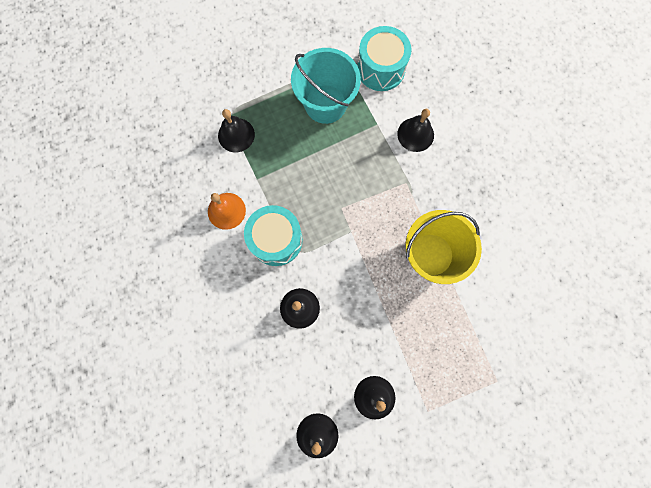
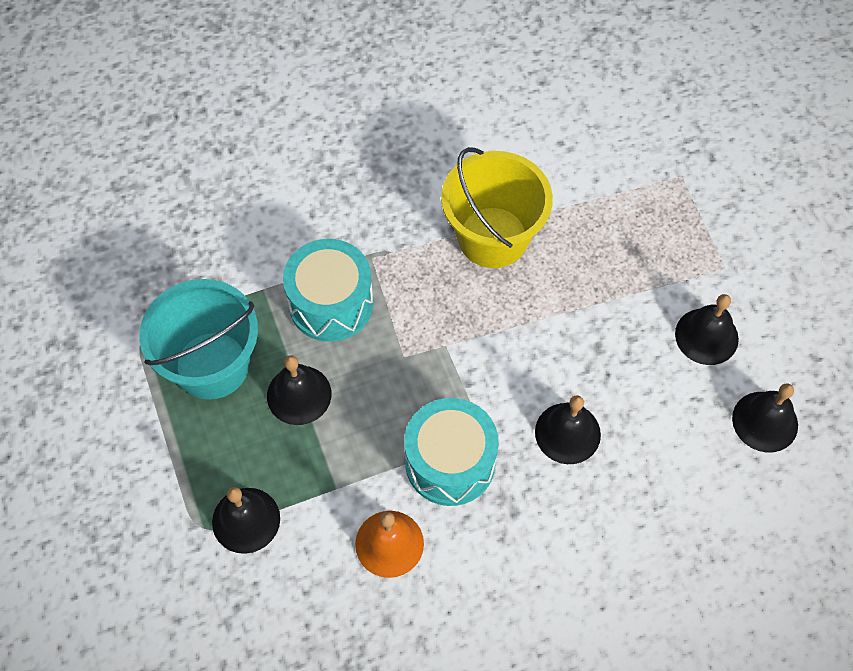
camera: 85 degrees left, 15 degrees down
(381, 69) = (163, 273): turquoise drum -> turquoise drum (331, 303)
(415, 134) = (290, 235): black bell -> black bell (299, 395)

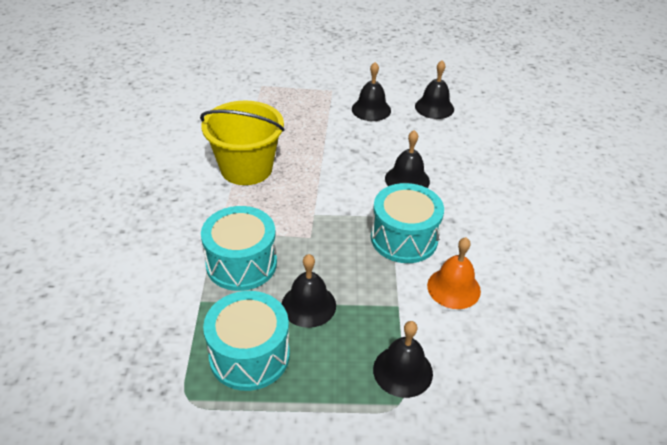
camera: 70 degrees left, 20 degrees down
(212, 365) = (249, 355): turquoise bucket -> turquoise drum

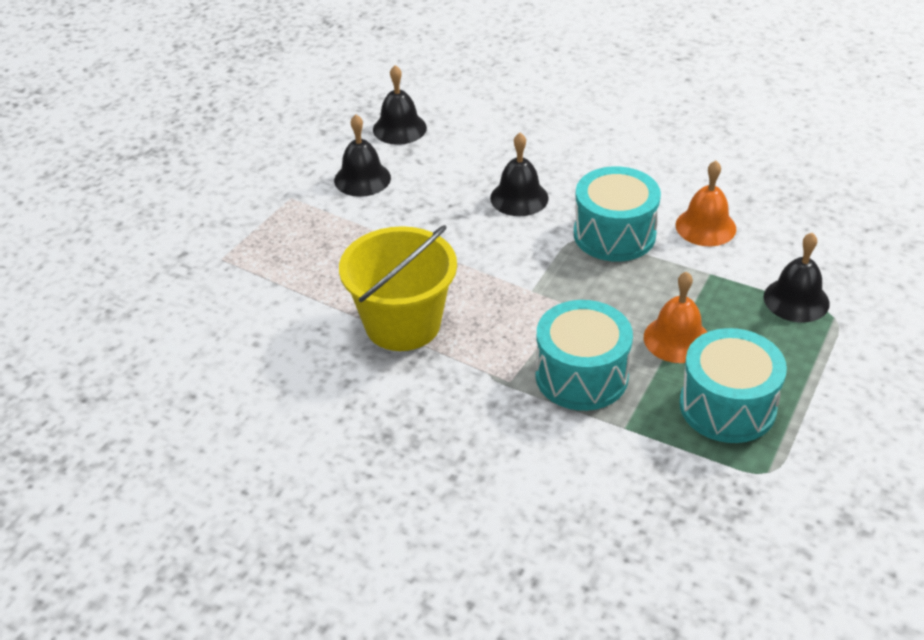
camera: 60 degrees left, 0 degrees up
(308, 305) = (676, 339): black bell -> orange bell

